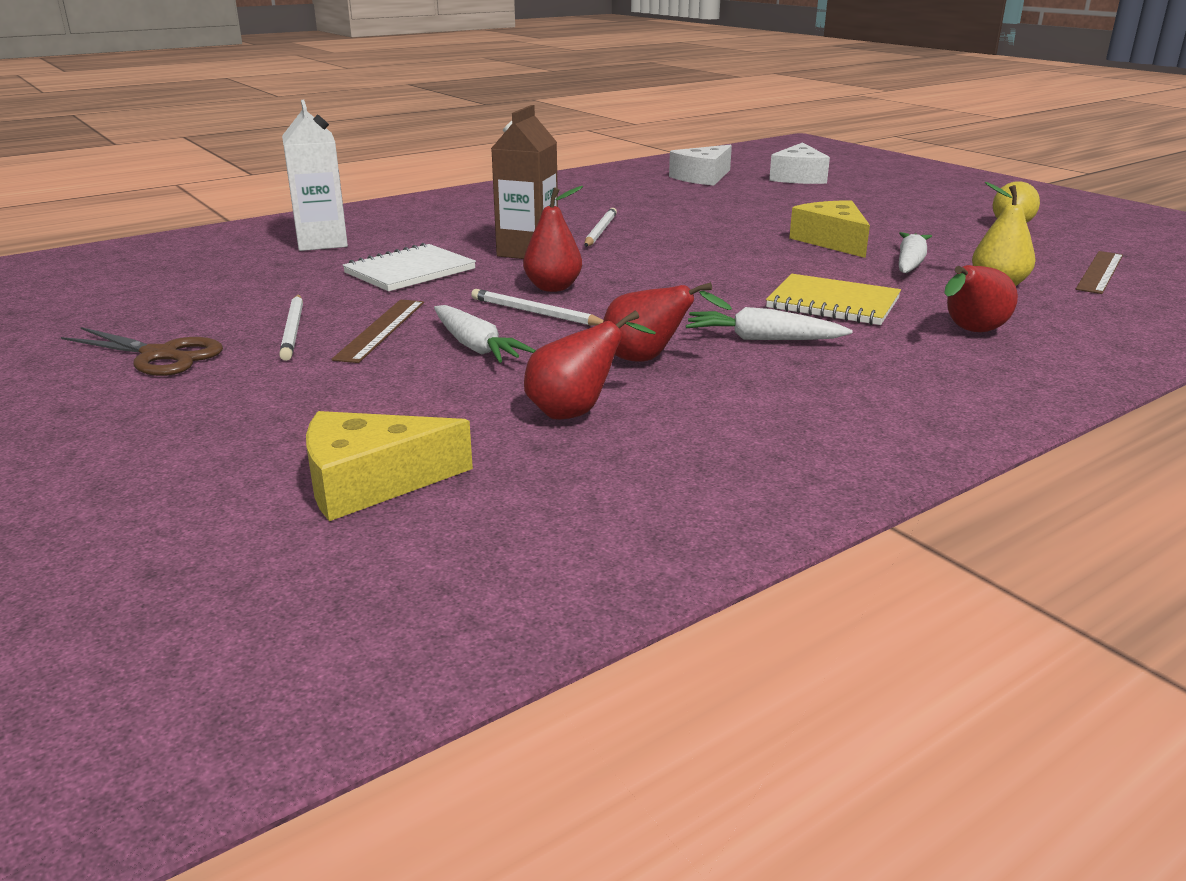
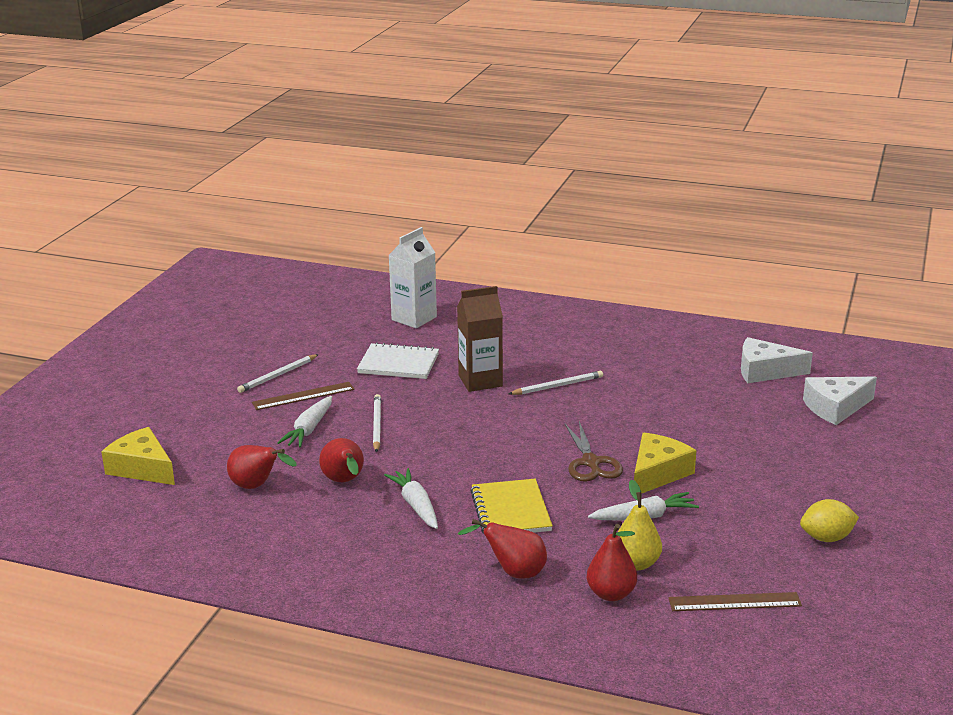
camera: 55 degrees right, 0 degrees up
(160, 355) = (214, 362): brown scissors -> brown scissors (591, 462)
(553, 288) = (424, 414): red pear -> red pear (611, 594)

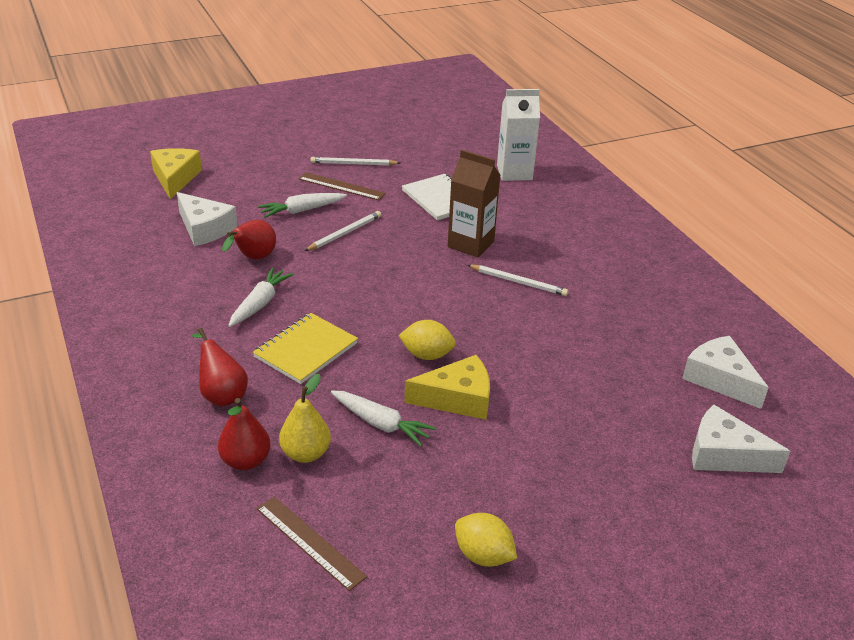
camera: 45 degrees right, 10 degrees up
(257, 486) = (204, 229): red pear -> white cheese
(591, 462) = (427, 355): brown scissors -> yellow lemon

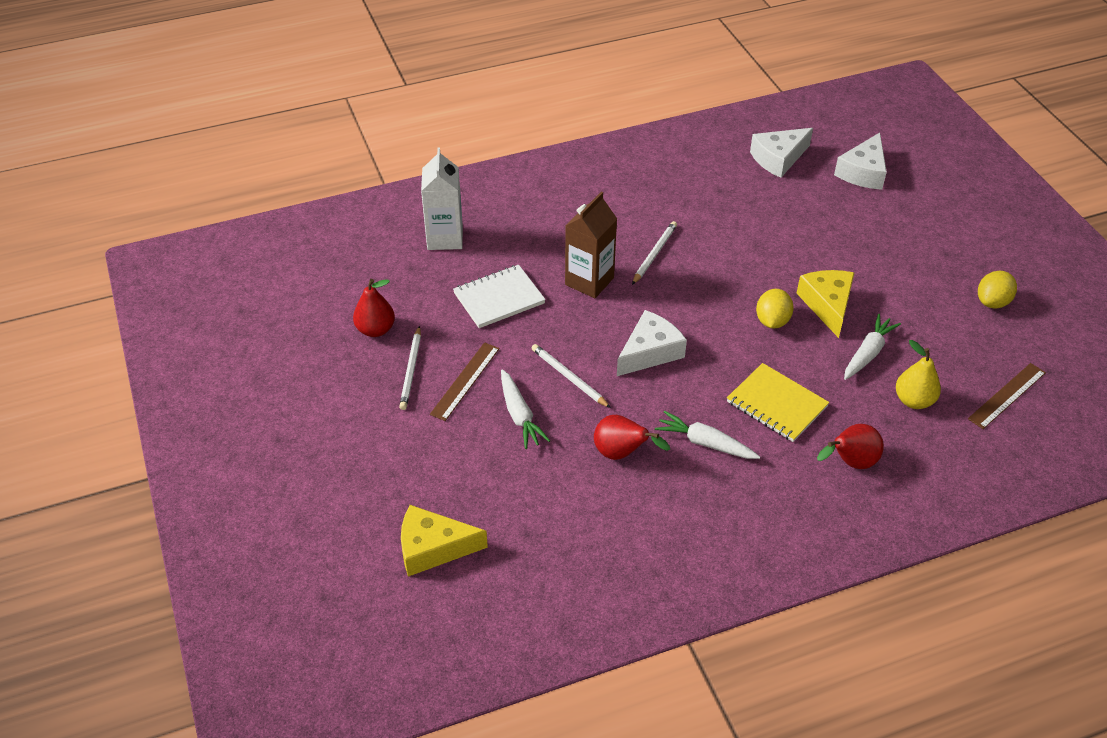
camera: 85 degrees left, 10 degrees up
(204, 229) = (559, 504): white cheese -> white cheese (650, 352)
(246, 461) = (931, 439): red pear -> red pear (376, 330)

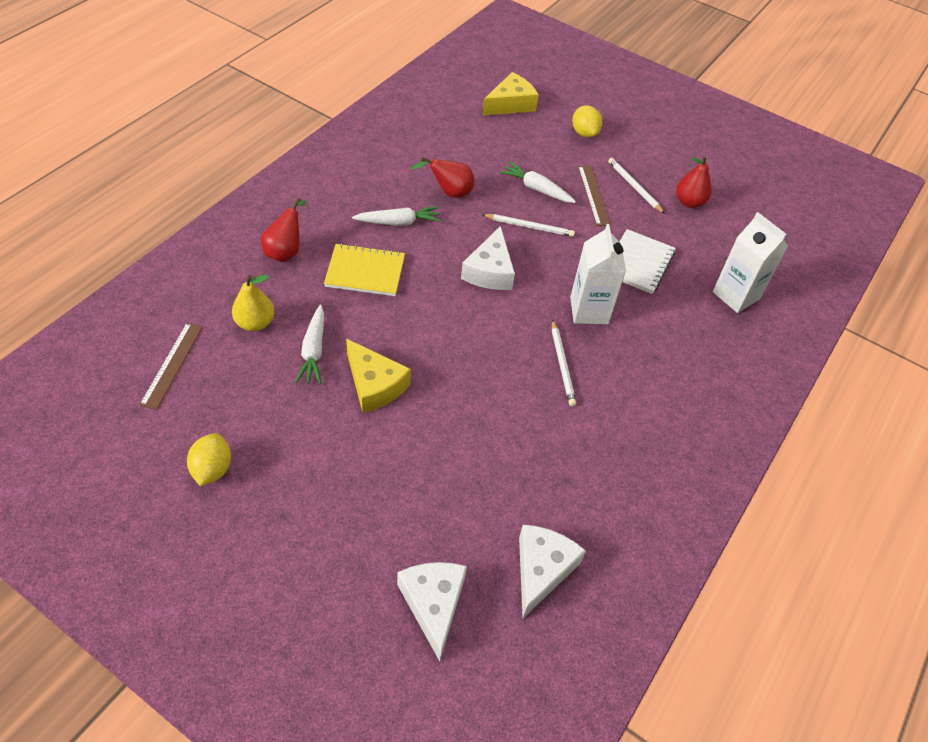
camera: 140 degrees right, 5 degrees up
(589, 281) = (589, 310): brown carton -> white carton
(772, 321) = (413, 344): yellow lemon -> yellow lemon (584, 133)

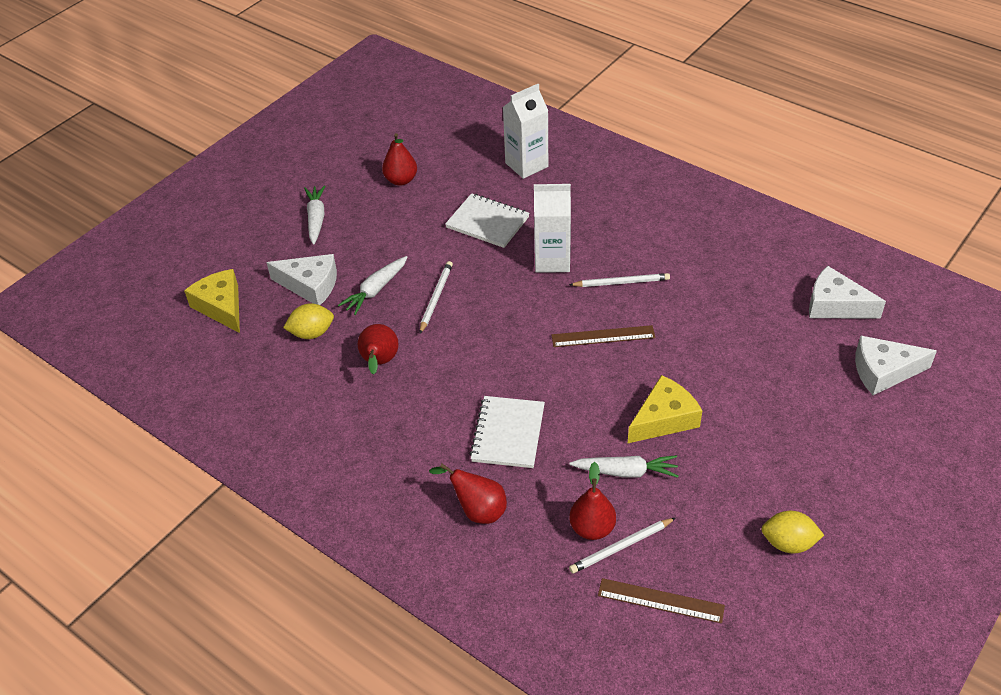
camera: 80 degrees left, 5 degrees down
(255, 323) = (592, 528): yellow pear -> red pear
(365, 272) = (508, 433): yellow notebook -> white notebook
(398, 222) = (428, 406): white carrot -> white carrot (316, 219)
(489, 271) = (502, 330): white cheese -> white cheese (310, 285)
(584, 133) = (283, 247): yellow lemon -> yellow lemon (312, 333)
(593, 195) = (387, 247): brown ruler -> brown ruler (603, 336)
(634, 187) = (376, 216): white pencil -> white pencil (621, 547)

